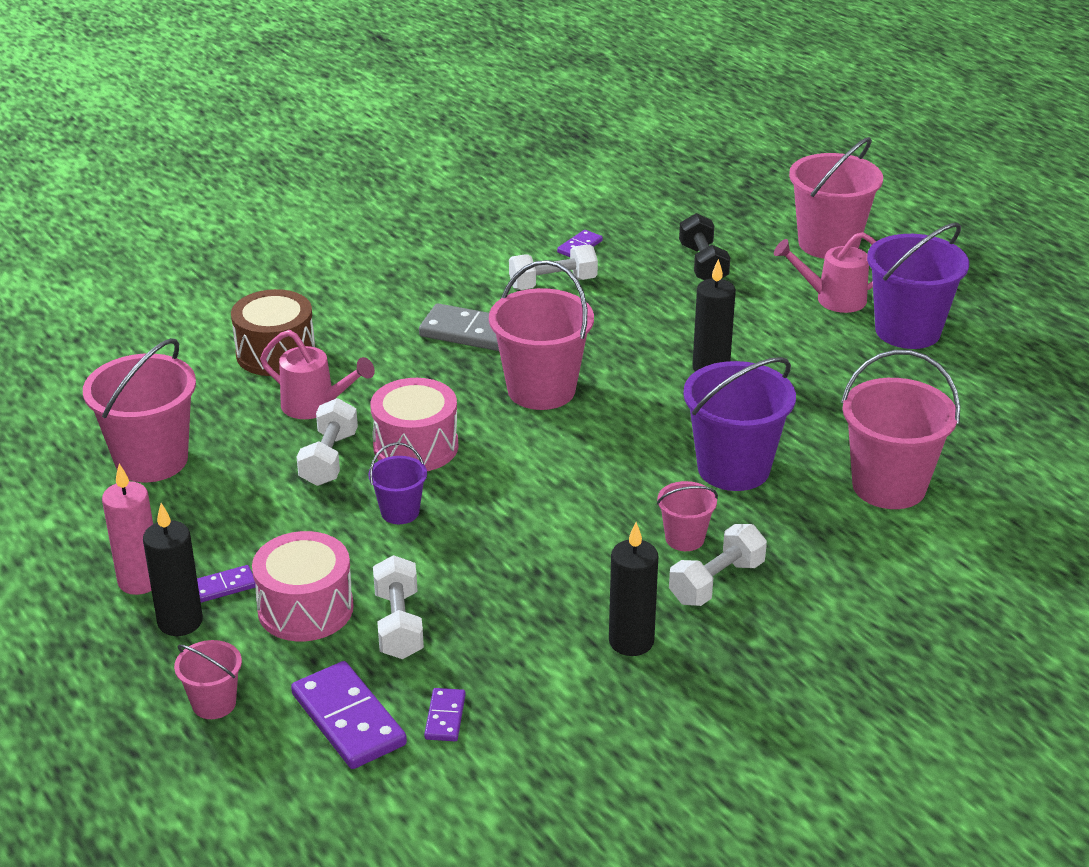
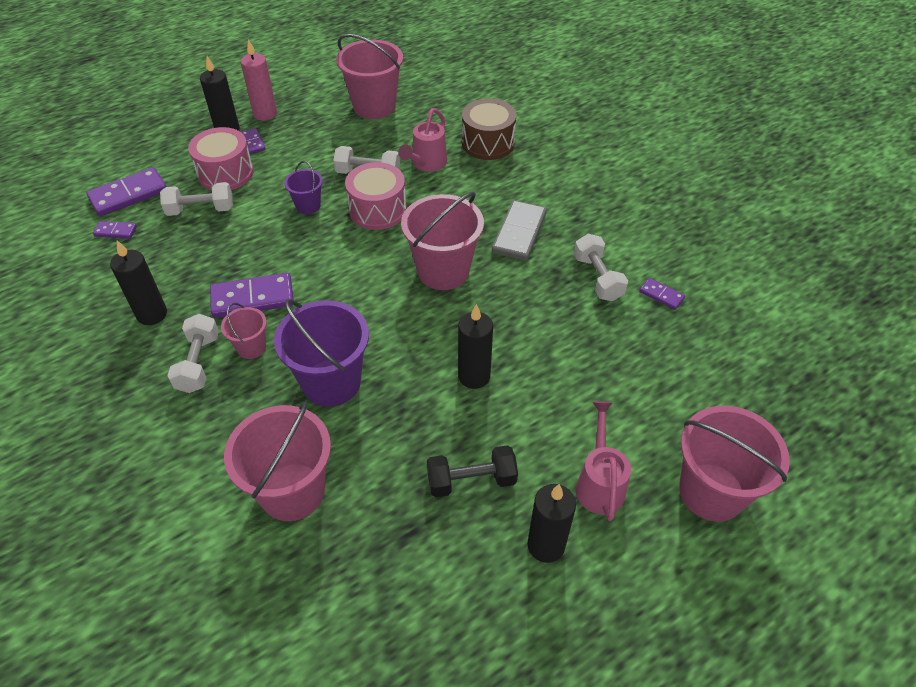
camera: 90 degrees right, 15 degrees up
(214, 703) = (159, 147): pink bucket -> none
(595, 547) = (252, 298): none -> purple domino
(703, 264) = (648, 381): black dumbbell -> black dumbbell (471, 480)
(716, 582) = (198, 363): white dumbbell -> white dumbbell turned 45 degrees clockwise
(907, 331) = (546, 545): purple bucket -> black candle

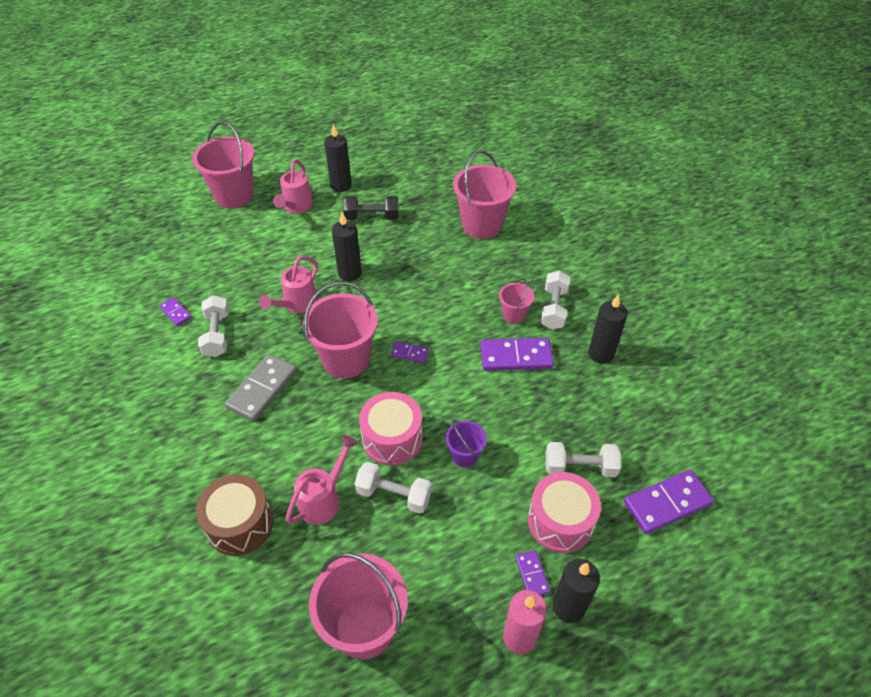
camera: 170 degrees left, 0 degrees up
(115, 231) = (664, 451): purple domino -> purple domino (410, 353)
(331, 382) = (453, 282): purple bucket -> none
(524, 324) = (297, 304): none -> pink watering can

